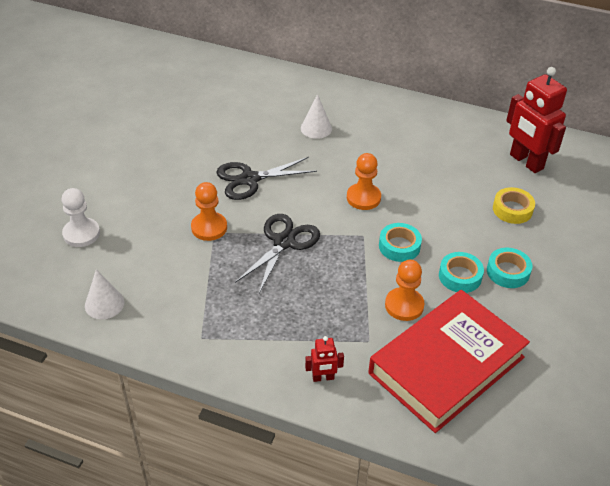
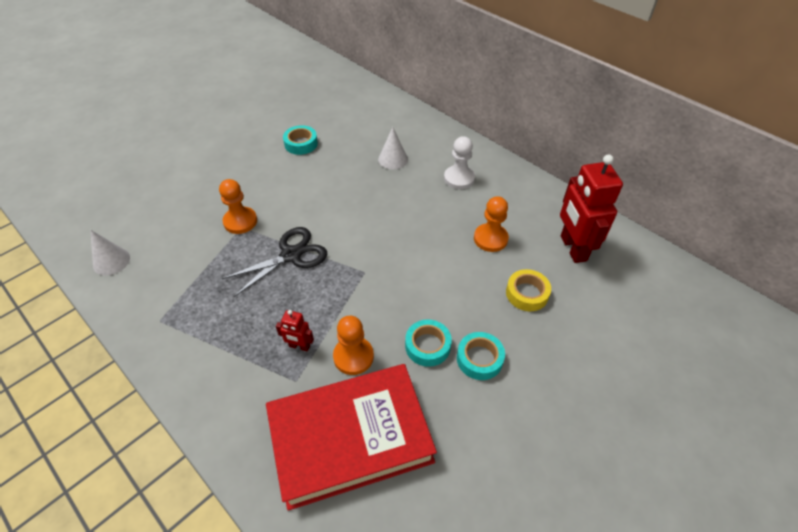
camera: 25 degrees right, 5 degrees up
(81, 234) = (142, 195): white pawn -> white pawn (459, 178)
(249, 179) = (304, 188): black scissors -> none
(323, 378) = (228, 402): red robot -> red robot (299, 346)
(363, 198) = (390, 236): orange pawn -> orange pawn (490, 239)
(399, 246) = (390, 294): turquoise tape -> turquoise tape (301, 144)

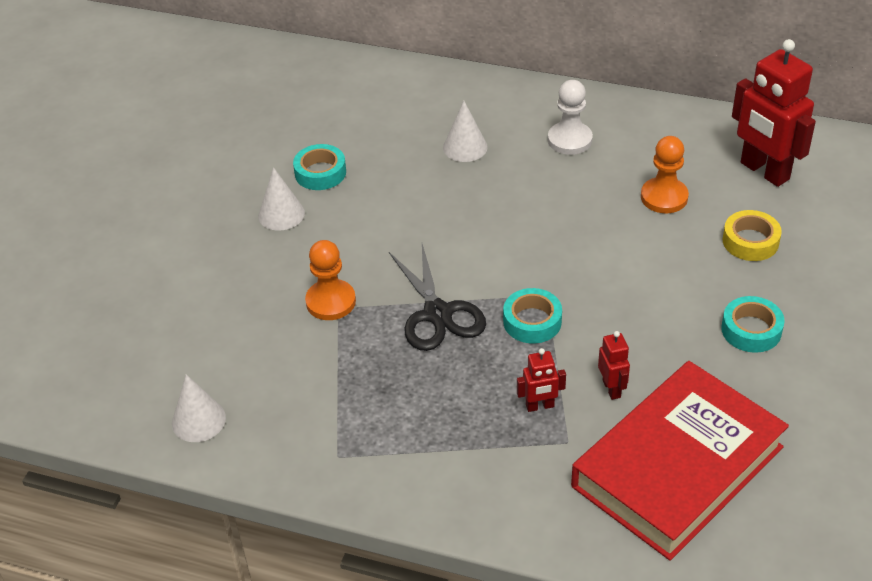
camera: 25 degrees left, 5 degrees down
(260, 159) = (281, 214): none -> white cone
(291, 255) = (437, 314): black scissors -> black scissors turned 135 degrees clockwise
(353, 356) = (612, 389): orange pawn -> red robot
(427, 346) = (685, 342): turquoise tape -> turquoise tape (532, 321)

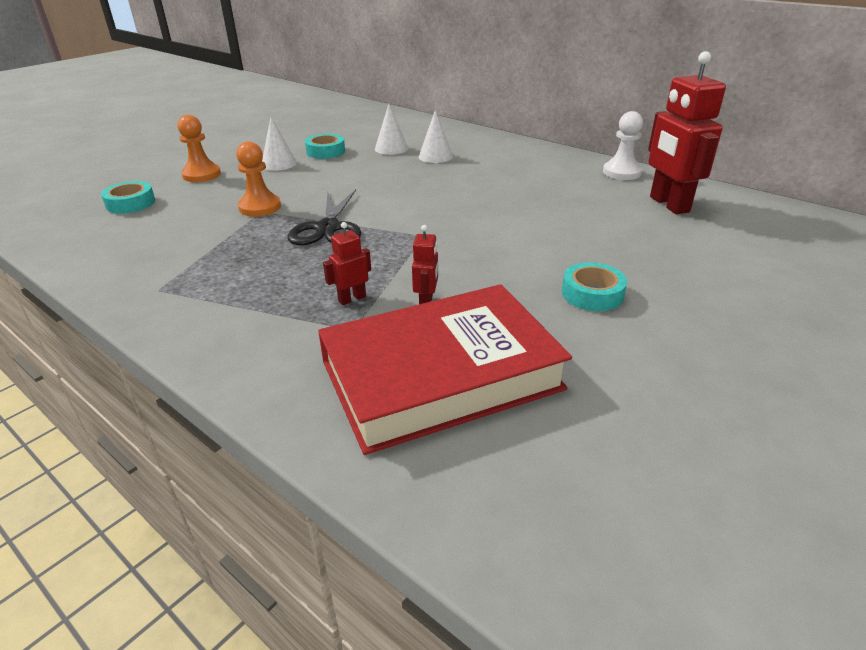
camera: 20 degrees right, 10 degrees down
(198, 420) = (93, 246): white cone -> white cone (391, 148)
(532, 321) = (397, 247): turquoise tape -> turquoise tape (130, 203)
(540, 406) = (352, 299): red robot -> red robot turned 135 degrees clockwise
(569, 140) = (516, 165): white pawn -> white pawn (621, 172)
(664, 197) = (569, 203): orange pawn -> orange pawn (201, 175)
(750, 241) = (629, 240): yellow tape -> none

